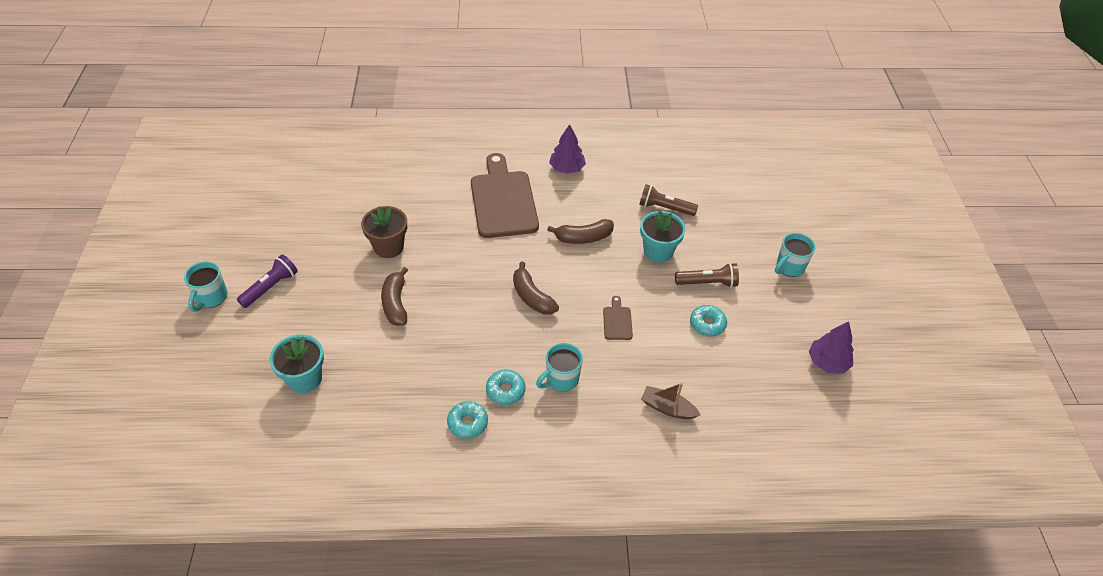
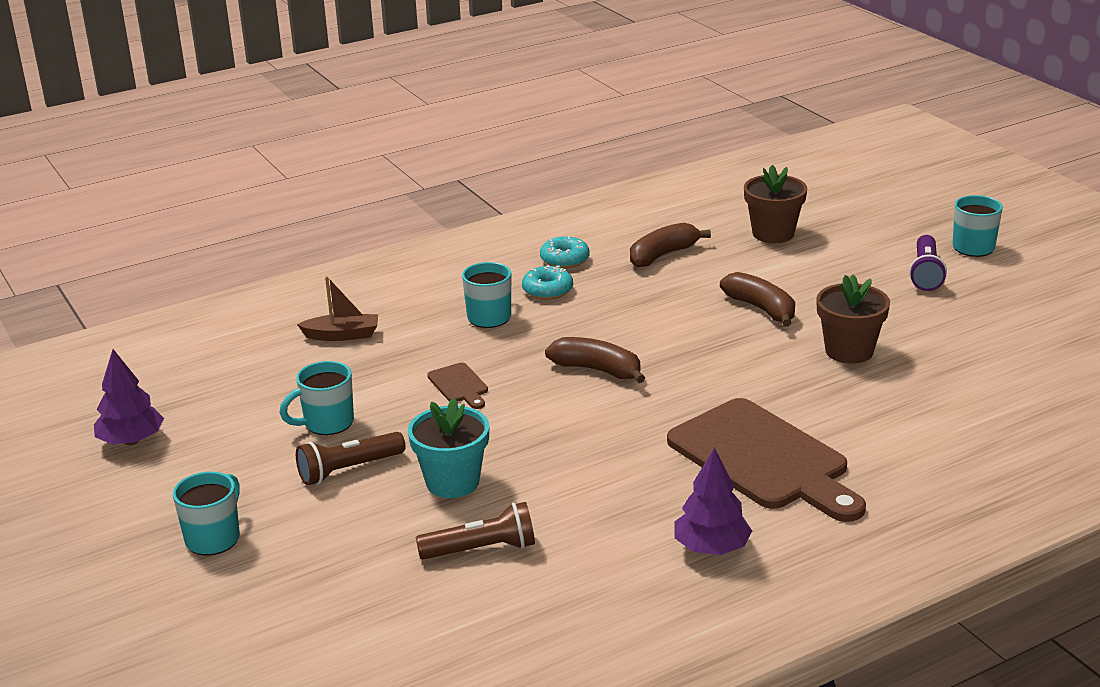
camera: 155 degrees right, 20 degrees down
(305, 379) = (773, 233): turquoise flower pot -> brown flower pot
(583, 238) = (587, 457): brown banana -> brown banana (663, 255)
(707, 324) = (327, 423): turquoise donut -> turquoise mug

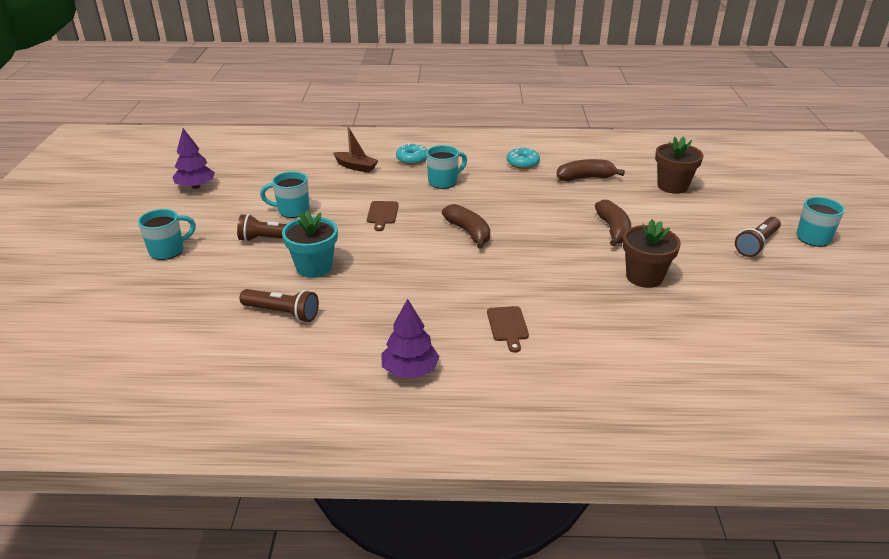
camera: 30 degrees right, 5 degrees up
(547, 290) = (493, 177): turquoise donut -> turquoise donut (412, 159)
(763, 459) = (508, 326): brown cutting board -> brown cutting board, size x0.41
(925, 274) = (756, 244): purple flashlight -> brown flashlight

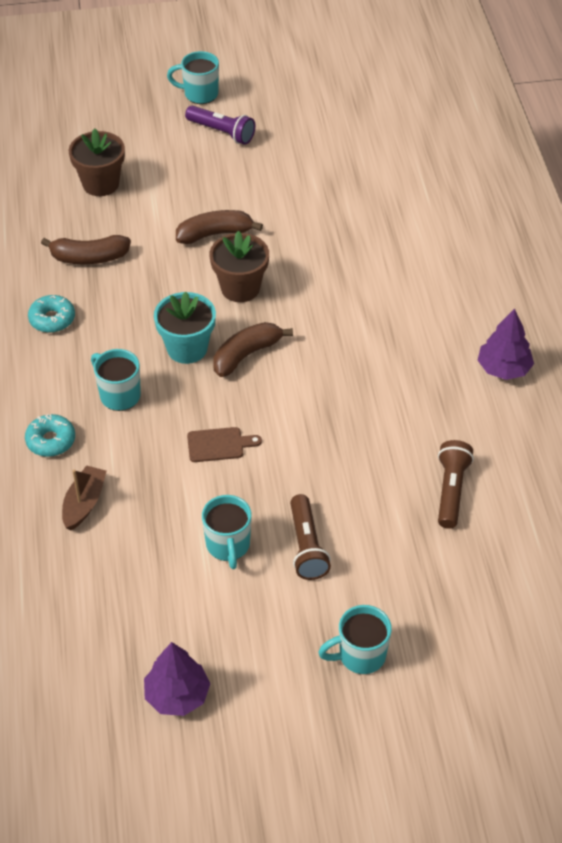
camera: 100 degrees left, 15 degrees up
(168, 250) = (360, 655): turquoise mug -> turquoise mug turned 60 degrees counterclockwise
(314, 267) = (357, 485): turquoise flower pot -> turquoise flower pot (187, 348)
(508, 326) = (415, 307): brown cutting board -> none
(585, 178) = (89, 258): brown banana -> brown banana turned 75 degrees counterclockwise
(644, 277) = (303, 213): brown flower pot -> brown flower pot (240, 288)
(756, 244) = (222, 132): brown flashlight -> purple flashlight

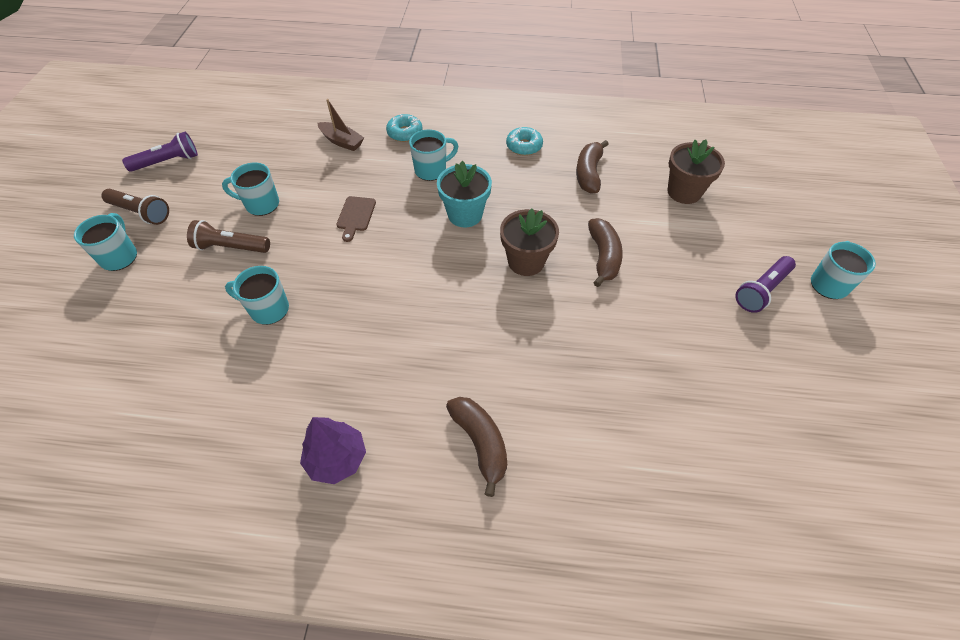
camera: 105 degrees right, 5 degrees up
(177, 695) = (168, 162): purple tree -> purple flashlight
(246, 355) = (443, 250): brown banana -> brown banana (480, 443)
(377, 475) = (268, 309): none -> turquoise mug
(451, 490) = (219, 359): brown flashlight -> brown flashlight (141, 213)

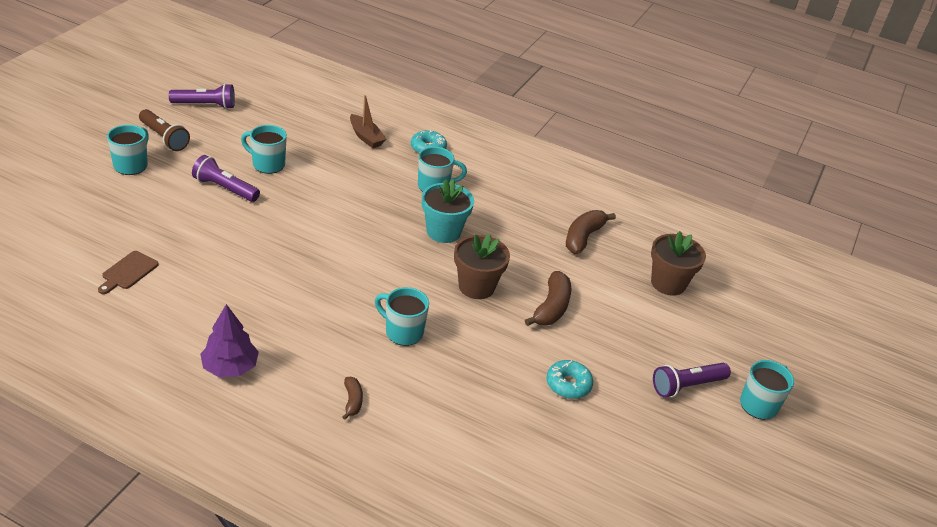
camera: 15 degrees right, 15 degrees down
(231, 247) = (225, 188): brown flashlight -> purple flashlight
(268, 309) = (231, 245): turquoise mug -> turquoise mug (403, 332)
(356, 216) = (344, 200): brown cutting board -> brown cutting board (128, 272)
(480, 443) = (352, 401): brown banana -> brown banana, size x0.55
(524, 146) = (535, 195): turquoise donut -> turquoise donut (568, 384)

